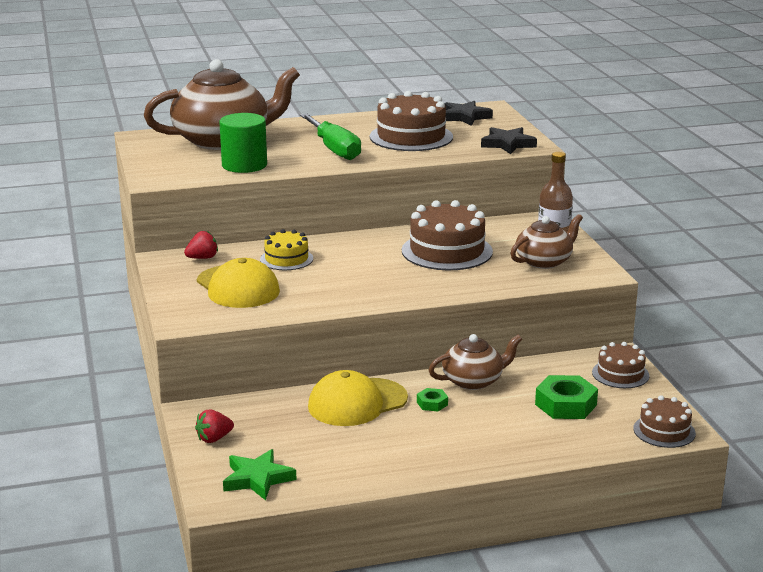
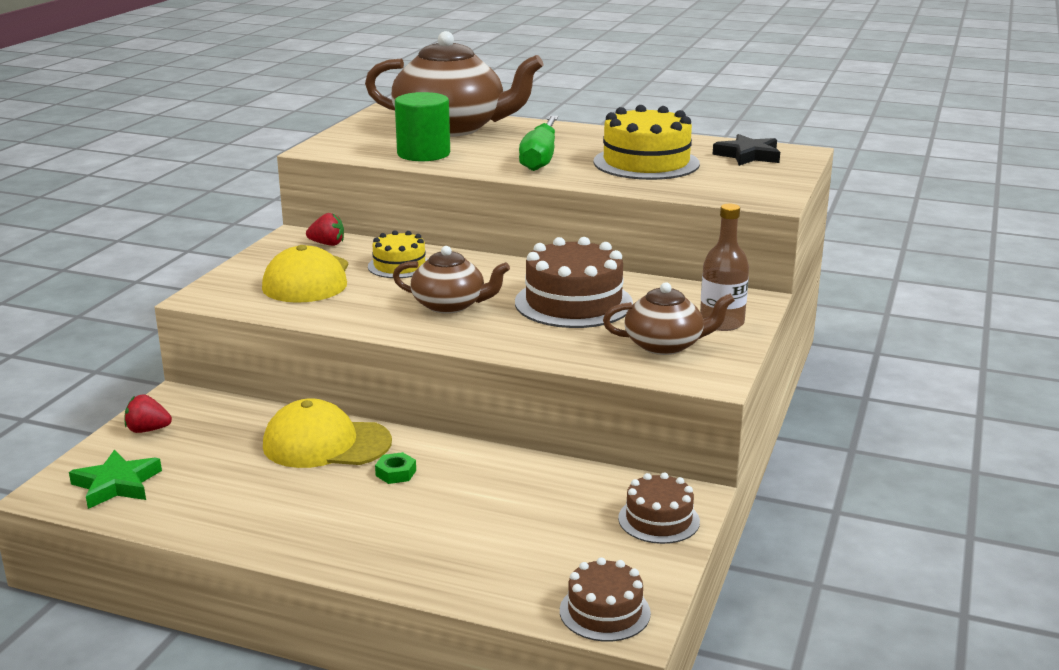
camera: 35 degrees right, 0 degrees up
(411, 137) = (646, 163): brown cake -> yellow cake
(473, 381) = (477, 465): brown teapot -> brown teapot (450, 305)
(507, 144) = (743, 192): black star -> none
(565, 405) = (536, 531): green nut -> none

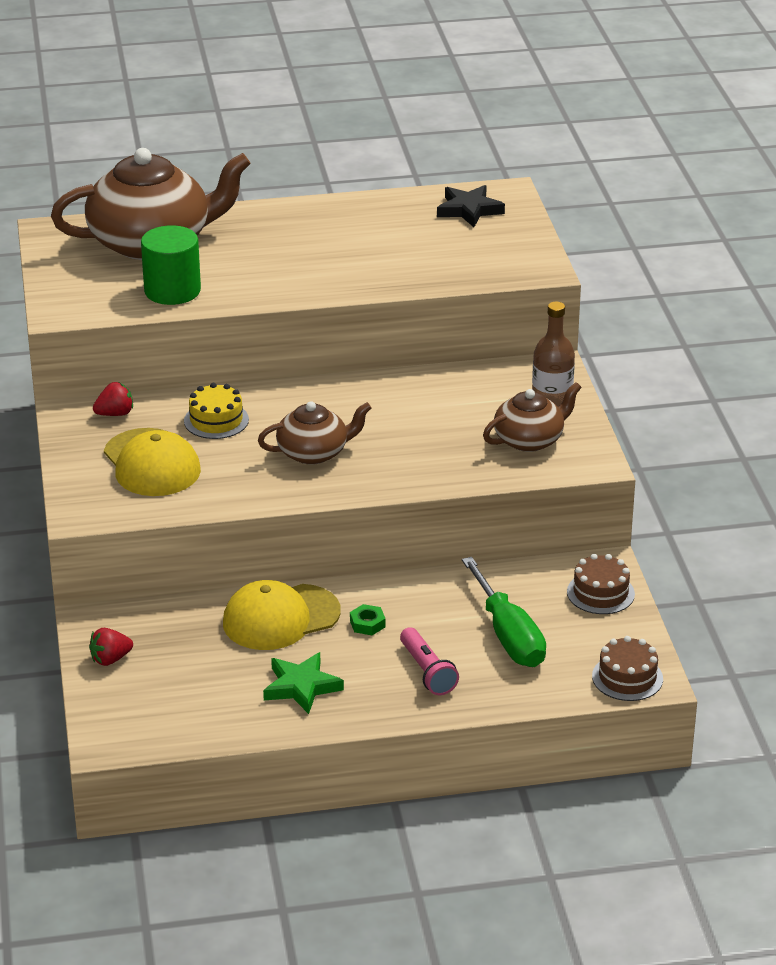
camera: 30 degrees left, 10 degrees up
(116, 484) = (152, 716): green star -> green star (301, 687)
(401, 532) = (427, 671): none -> pink flashlight
(540, 158) = (289, 266): green screwdriver -> green screwdriver (508, 635)
(573, 303) = (414, 417): brown cake -> none
(646, 163) = (391, 246): yellow cake -> none

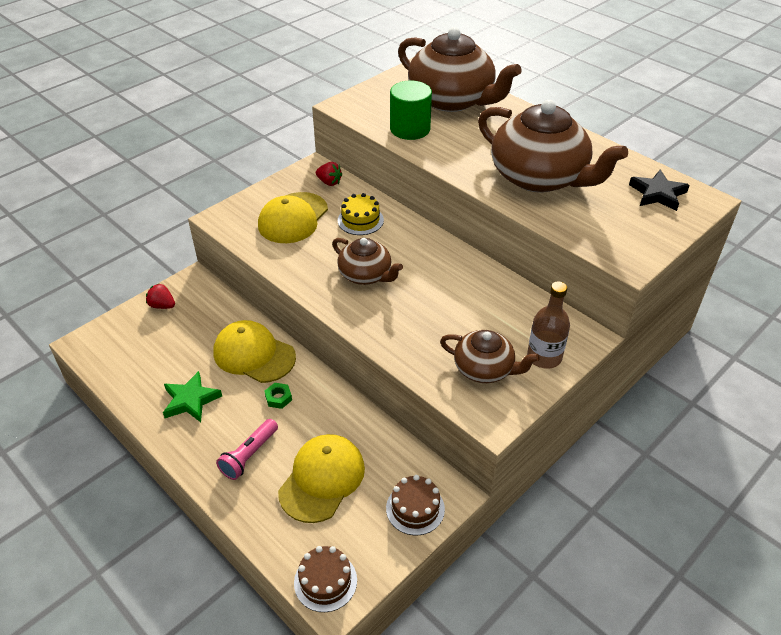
camera: 55 degrees right, 10 degrees up
(363, 256) = (540, 177): none -> brown teapot
(508, 635) = (322, 479): green screwdriver -> yellow cap

